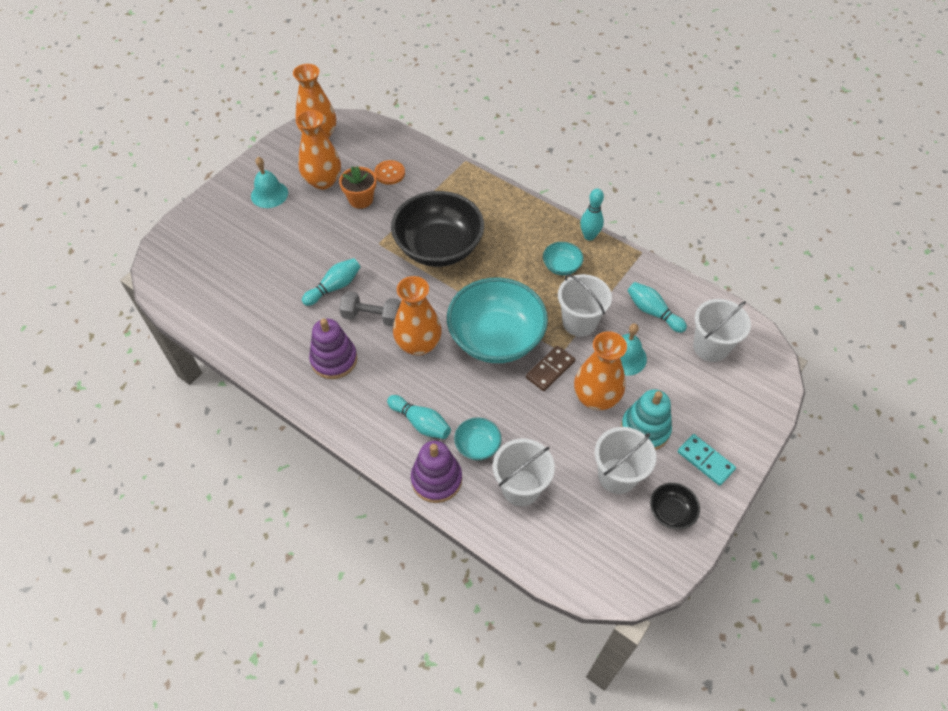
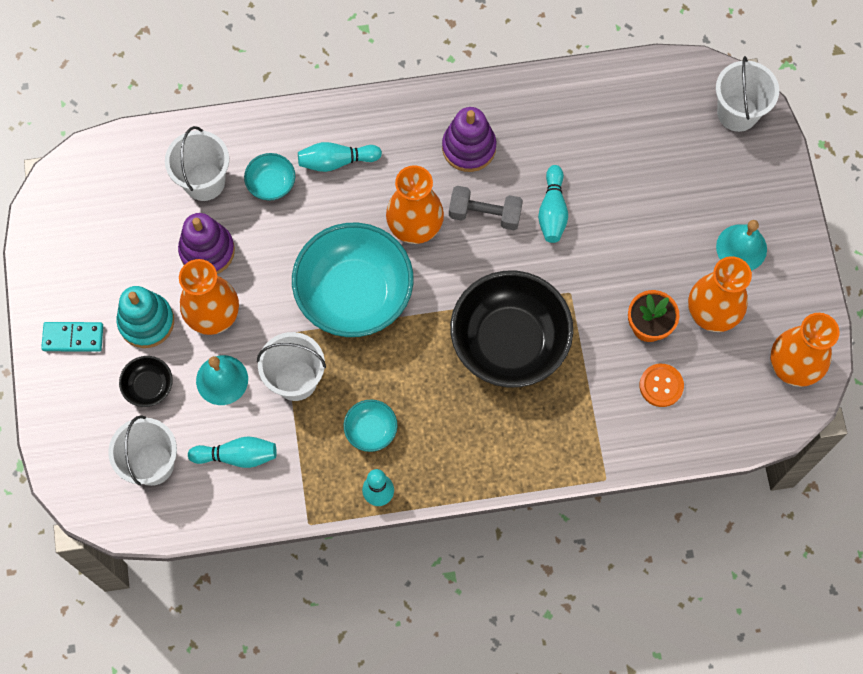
camera: 135 degrees right, 15 degrees up
(372, 316) = (485, 214): grey dumbbell -> grey dumbbell turned 45 degrees clockwise
(436, 479) = (276, 130): purple stacking toy -> purple stacking toy (207, 251)
(550, 369) = (277, 306): brown domino -> none
(617, 476) = (136, 259): white bucket -> white bucket (737, 113)
(671, 512) = (68, 266): black bowl -> black bowl (149, 386)

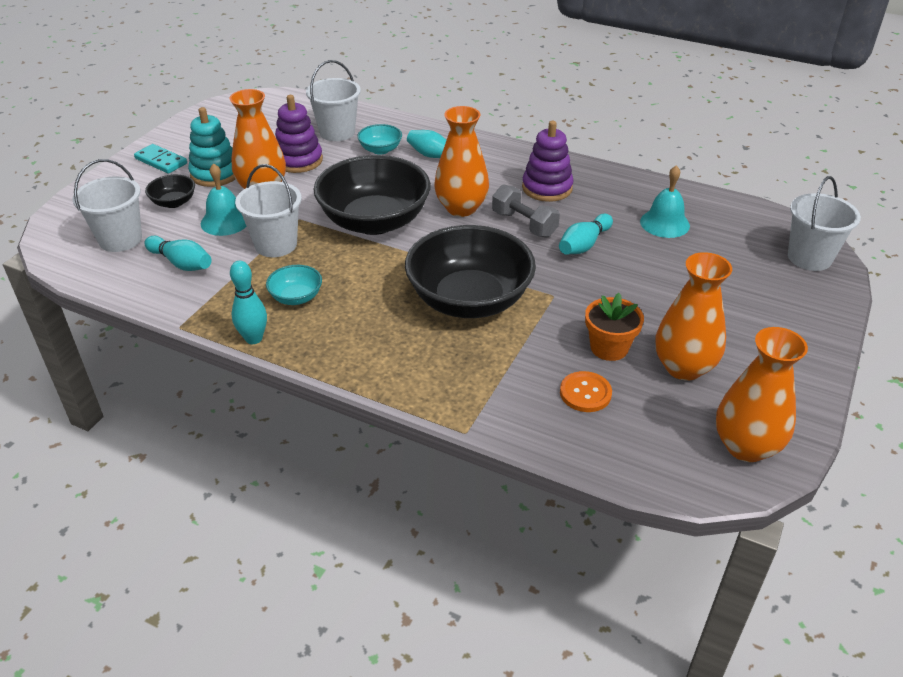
camera: 35 degrees right, 30 degrees down
(354, 294) = (374, 221): turquoise bowl -> black bowl
(741, 248) = (749, 338): turquoise bell -> turquoise bell (664, 223)

